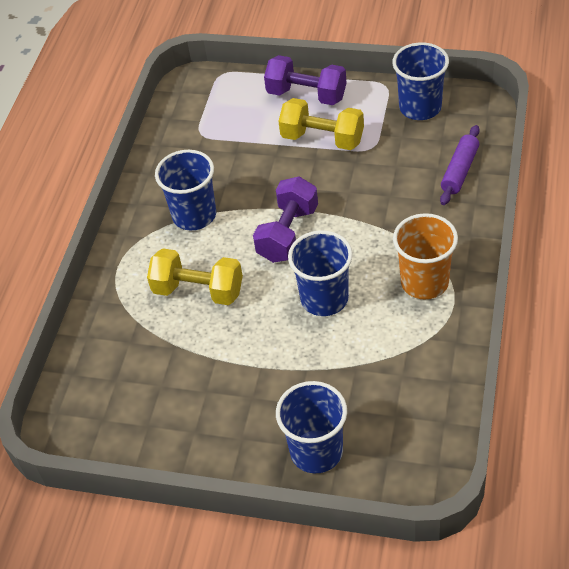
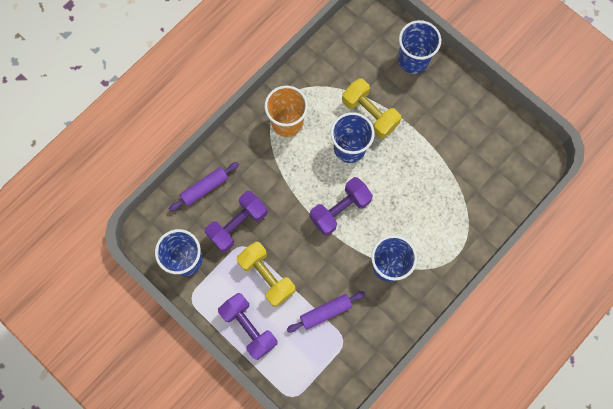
camera: 155 degrees left, 25 degrees up
(198, 291) = (418, 202): yellow dumbbell -> yellow dumbbell (370, 114)
(236, 144) = (326, 312): none -> purple rolling pin
(392, 161) = (238, 224): none -> purple dumbbell

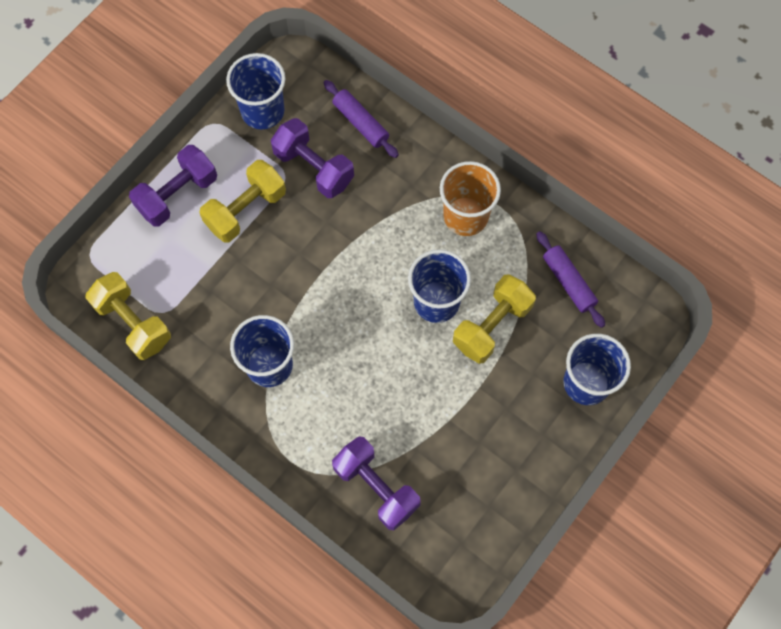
camera: 85 degrees right, 5 degrees down
(326, 312) = (200, 287): purple rolling pin -> purple rolling pin (568, 282)
(340, 210) = (344, 295): purple dumbbell -> purple dumbbell (376, 487)
(350, 363) = (133, 323): none -> yellow dumbbell

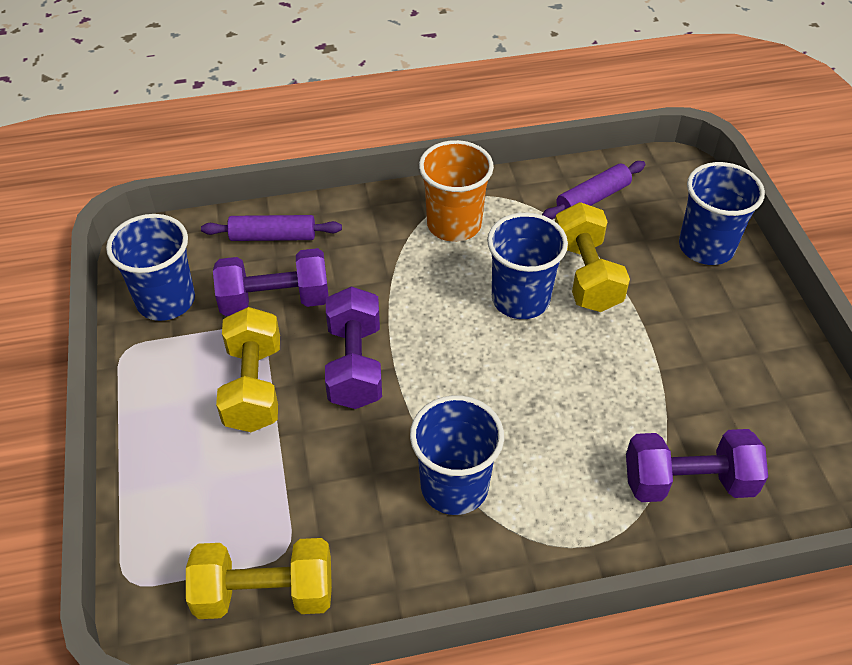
camera: 50 degrees left, 20 degrees down
(177, 194) = (163, 436): purple dumbbell -> purple dumbbell (355, 365)
(568, 282) = (592, 198): purple rolling pin -> purple rolling pin turned 45 degrees counterclockwise

